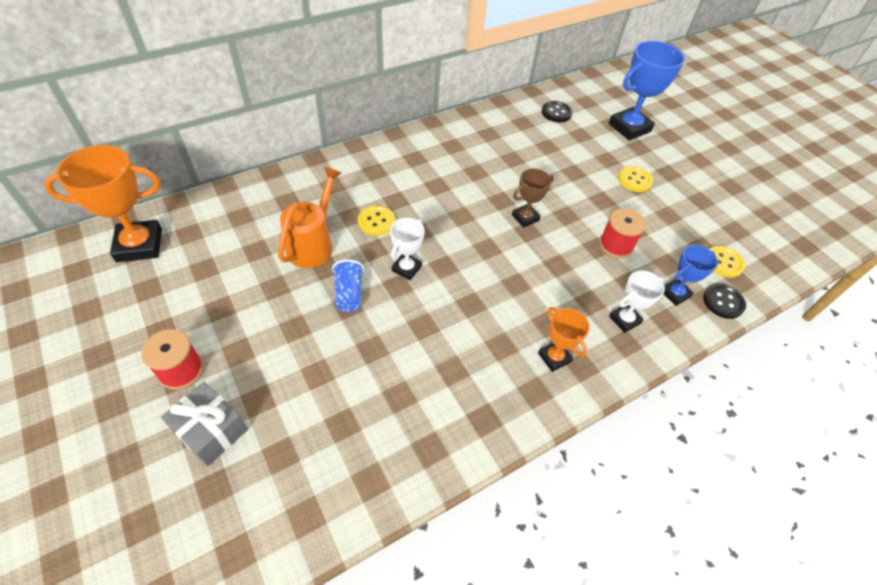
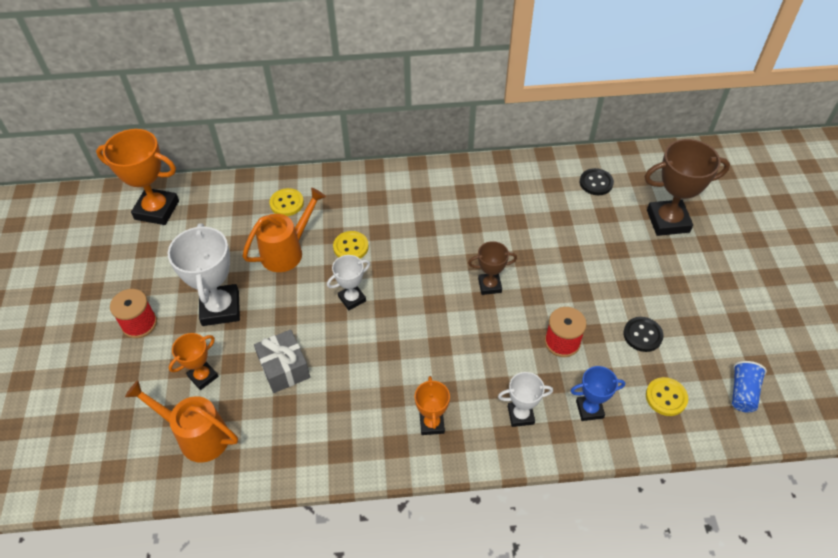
camera: 30 degrees right, 0 degrees up
(211, 430) = (138, 377): grey gift -> grey gift (284, 368)
(271, 322) = (220, 308): none -> white trophy
(291, 400) = (203, 376): none -> orange trophy
(320, 468) = (197, 436): none -> orange watering can
(349, 294) = (292, 305): blue cup -> blue cup (742, 393)
(629, 127) = (668, 221): blue trophy -> brown trophy
(634, 180) = (631, 281): yellow button -> yellow button (287, 203)
(723, 302) = (635, 435): black button -> black button (642, 335)

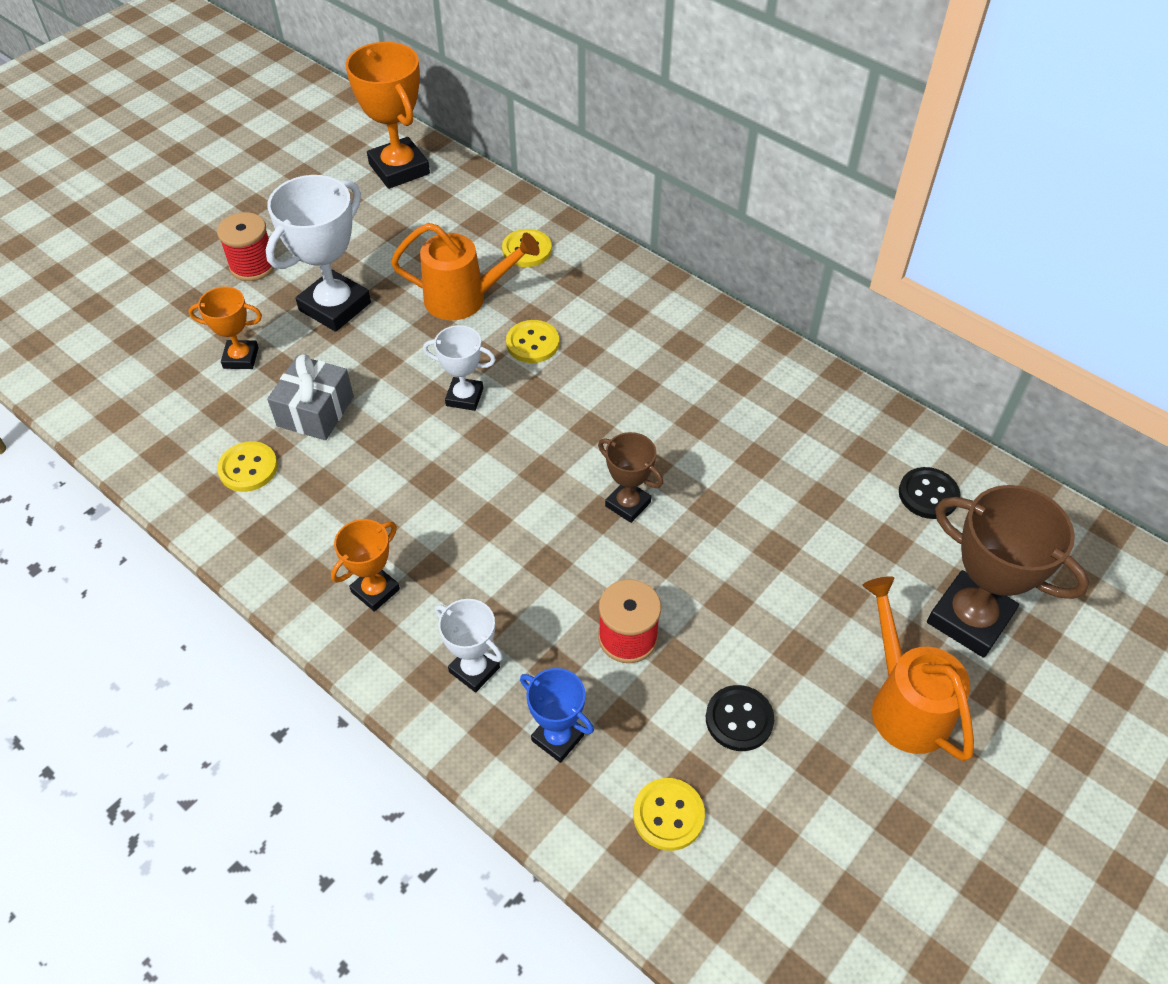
camera: 45 degrees right, 0 degrees up
(197, 436) = (169, 407): orange watering can -> orange watering can (904, 703)
(287, 426) = (248, 468): none -> yellow button
(742, 393) = (779, 909): blue cup -> none

